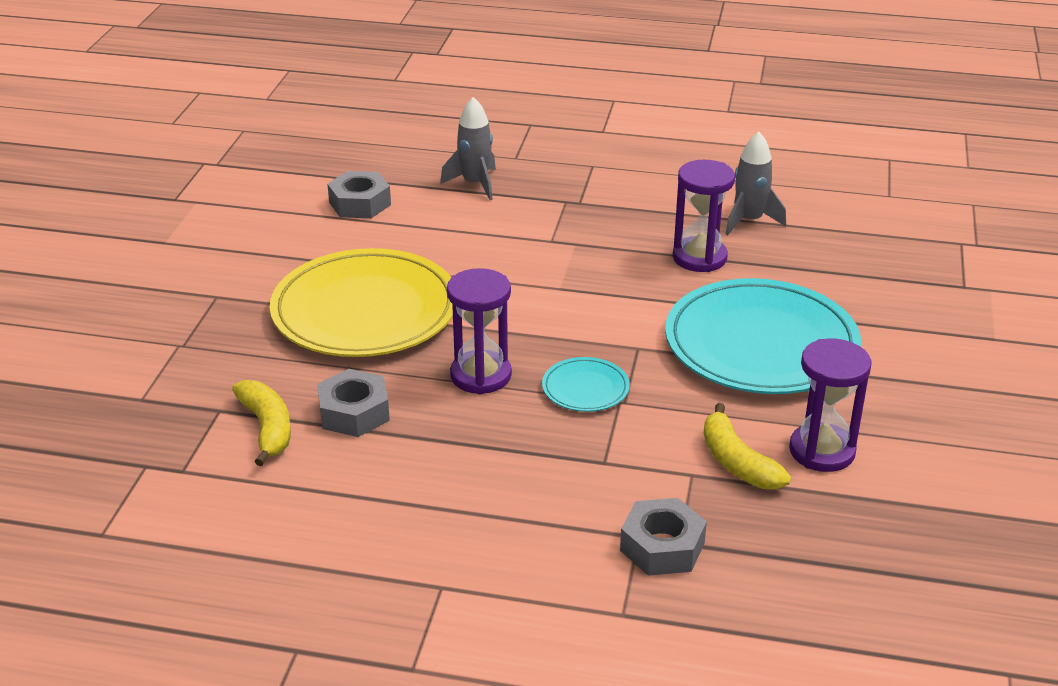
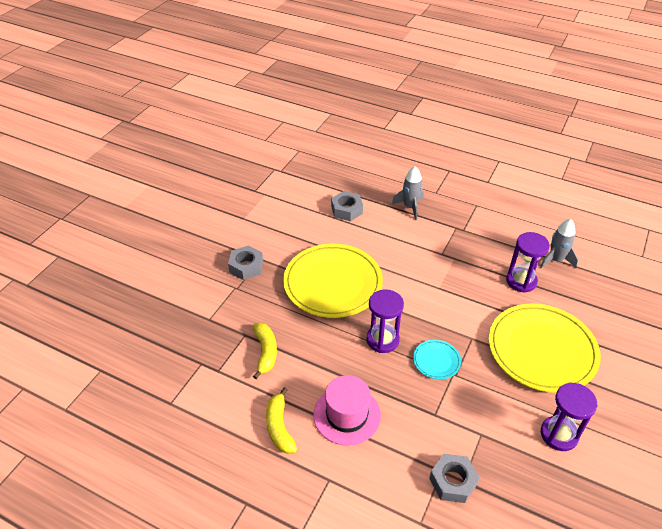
camera: 15 degrees right, 10 degrees up
(354, 412) = (311, 351): grey nut -> grey nut (246, 266)
(447, 490) = (347, 415): none -> pink hat
(737, 462) = (508, 431): yellow banana -> yellow banana (279, 427)
(761, 344) = (542, 350): turquoise plate -> yellow plate

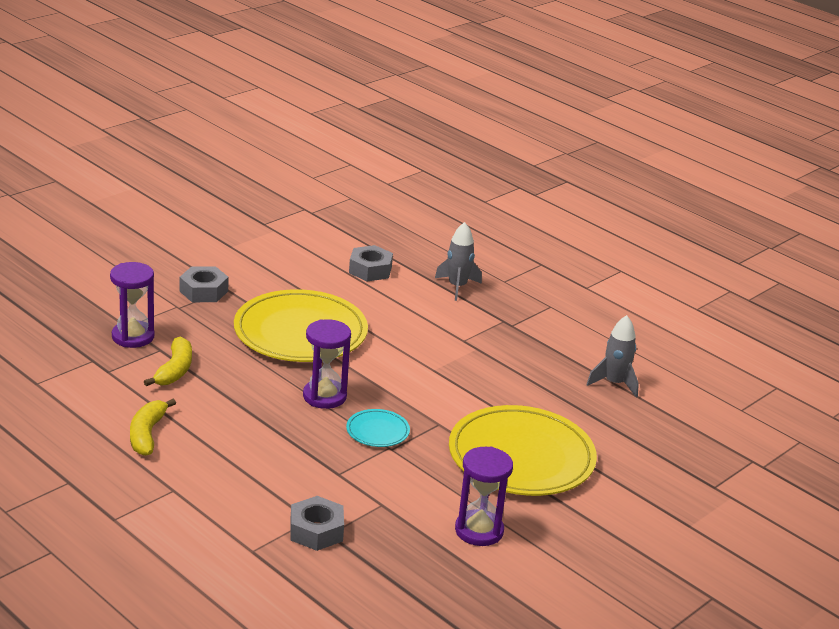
camera: 15 degrees right, 15 degrees down
(347, 415) = (232, 446): pink hat -> none
(521, 281) = (549, 391): purple hourglass -> purple hourglass (133, 337)

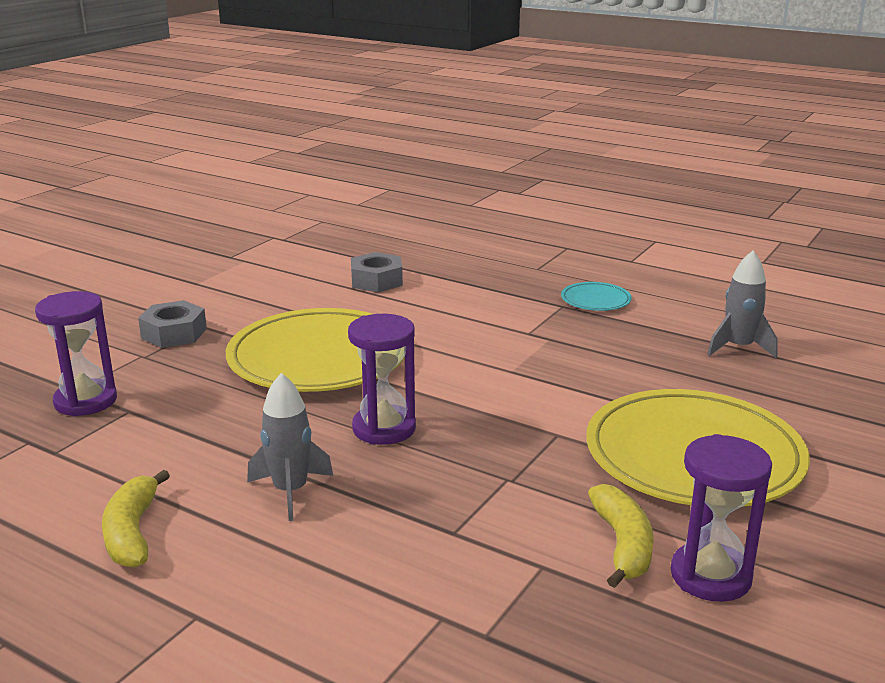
camera: 10 degrees left, 5 degrees down
(174, 370) = (156, 433): yellow banana -> yellow banana (622, 545)
(316, 531) = (462, 635): grey nut -> none
(377, 431) = (480, 460): turquoise plate -> turquoise plate (595, 300)
(457, 287) = (487, 281): grey rocket -> grey rocket (290, 491)

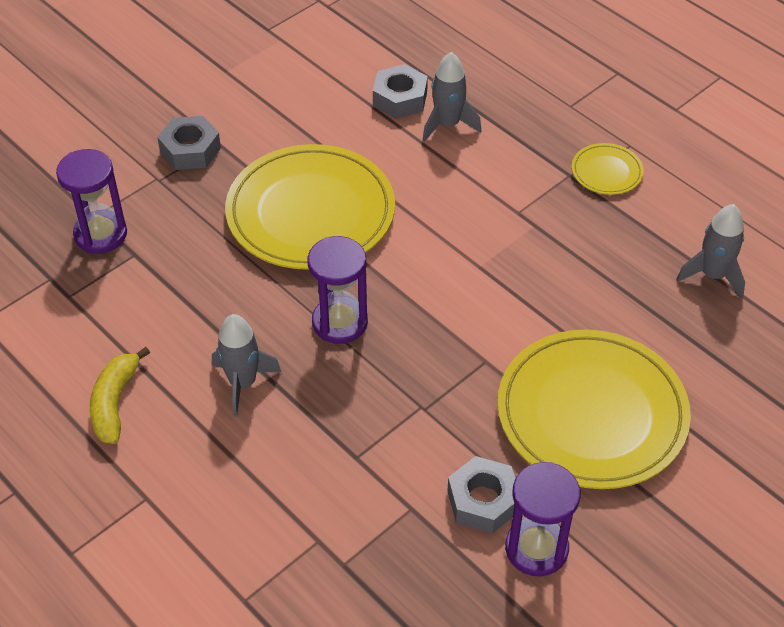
camera: 15 degrees right, 25 degrees up
(430, 290) = (447, 125): none -> grey rocket
(595, 300) = (606, 172): turquoise plate -> yellow plate
(622, 545) = (483, 501): yellow banana -> grey nut

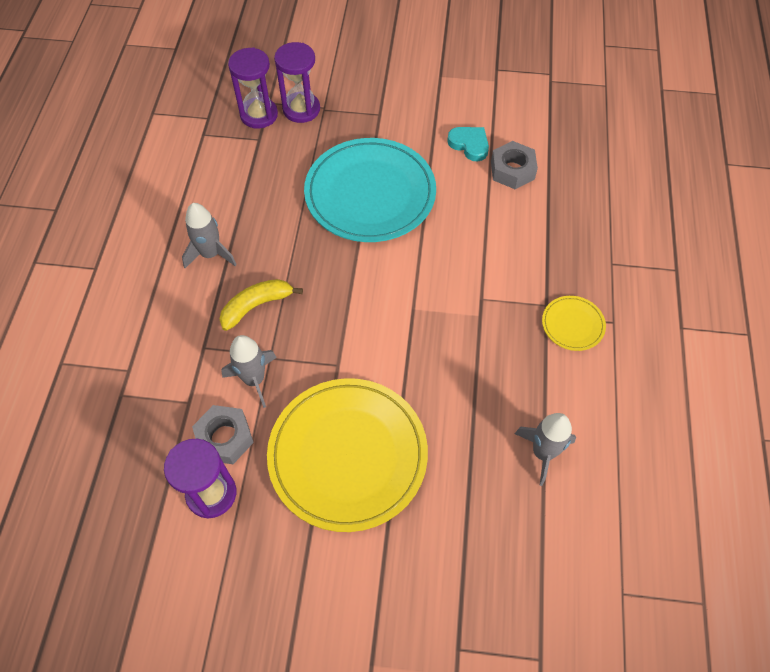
camera: 50 degrees right, 10 degrees up
(115, 403) = (147, 207): yellow banana -> yellow banana (256, 306)
(190, 150) = (361, 106): grey nut -> none
(310, 212) = (370, 194): yellow plate -> turquoise plate
(335, 106) = (469, 145): none -> turquoise heart
(340, 322) = (298, 268): purple hourglass -> purple hourglass (301, 109)
(447, 125) = (517, 209): grey rocket -> grey rocket (254, 379)

